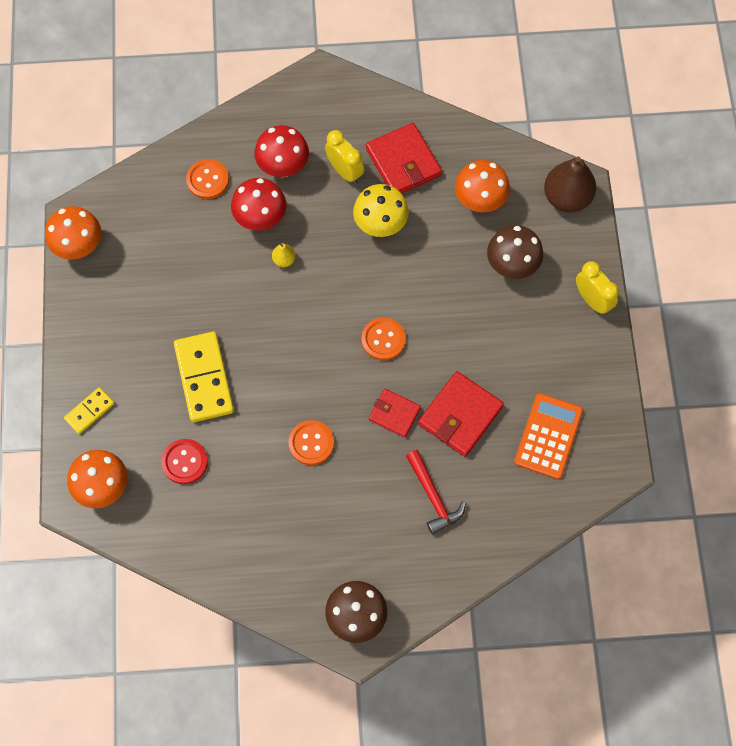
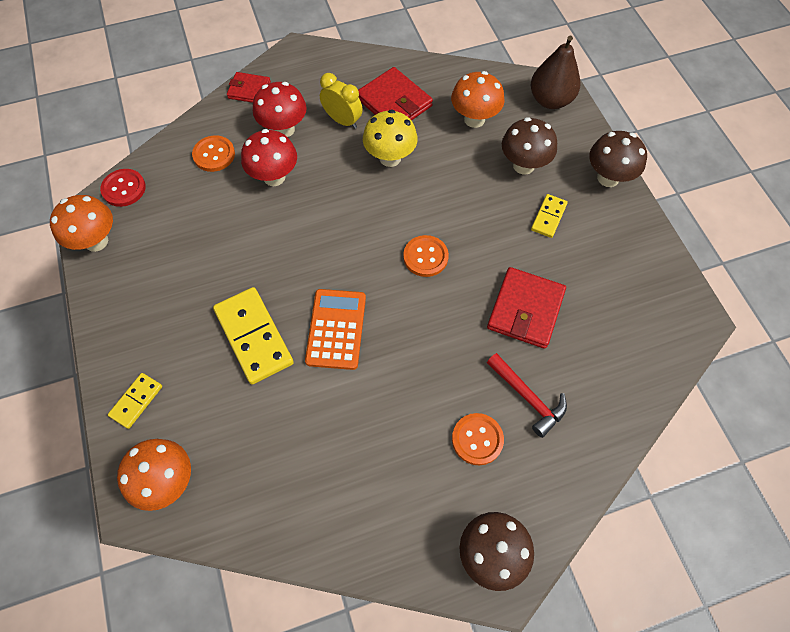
camera: 15 degrees left, 5 degrees down
(184, 462) = (253, 429): red button -> red button (124, 189)
(284, 260) = (306, 207): yellow pear -> none
(311, 443) = (384, 375): orange button -> orange button (477, 439)
(394, 414) = (460, 324): red wallet -> red wallet (249, 90)
(516, 328) = (548, 217): none -> yellow domino
(548, 436) = (618, 308): orange calculator -> orange calculator (336, 329)
(592, 300) = (608, 178): yellow clock -> brown mushroom

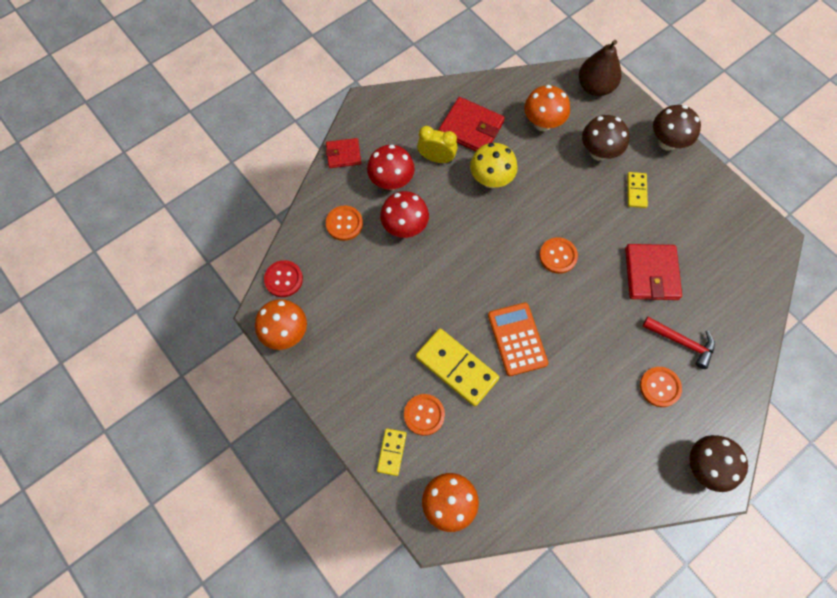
camera: 20 degrees left, 5 degrees up
(192, 374) = (424, 415): none -> orange button

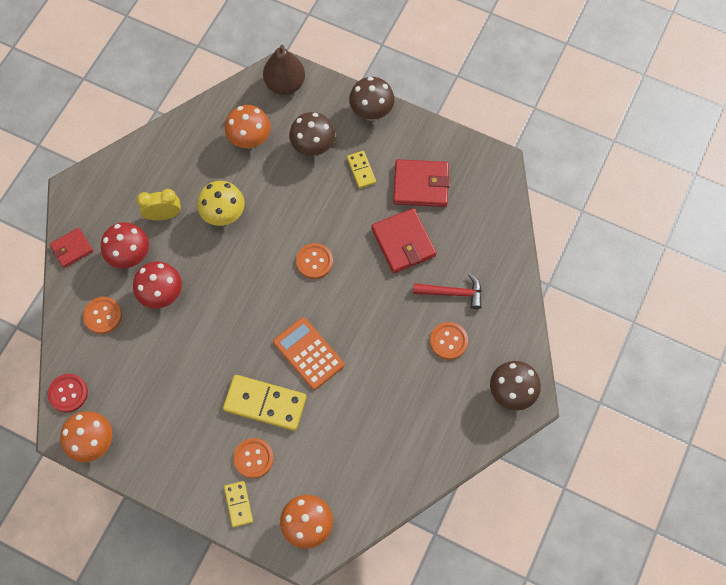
camera: 25 degrees left, 0 degrees up
(471, 128) = (184, 172): red wallet -> red wallet (421, 185)

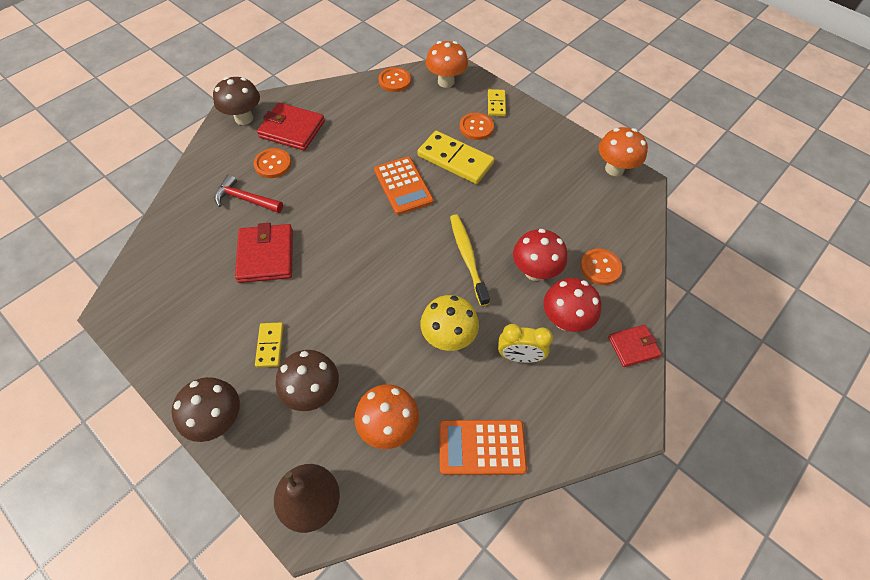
camera: 165 degrees left, 10 degrees down
(68, 393) = (637, 210): red button -> none
(180, 145) = (481, 447): none -> orange calculator
(225, 291) = (467, 257): none -> yellow toothbrush
(314, 261) = (365, 261): orange button -> orange button (394, 81)
(421, 185) = (213, 309): red wallet -> red wallet (292, 129)

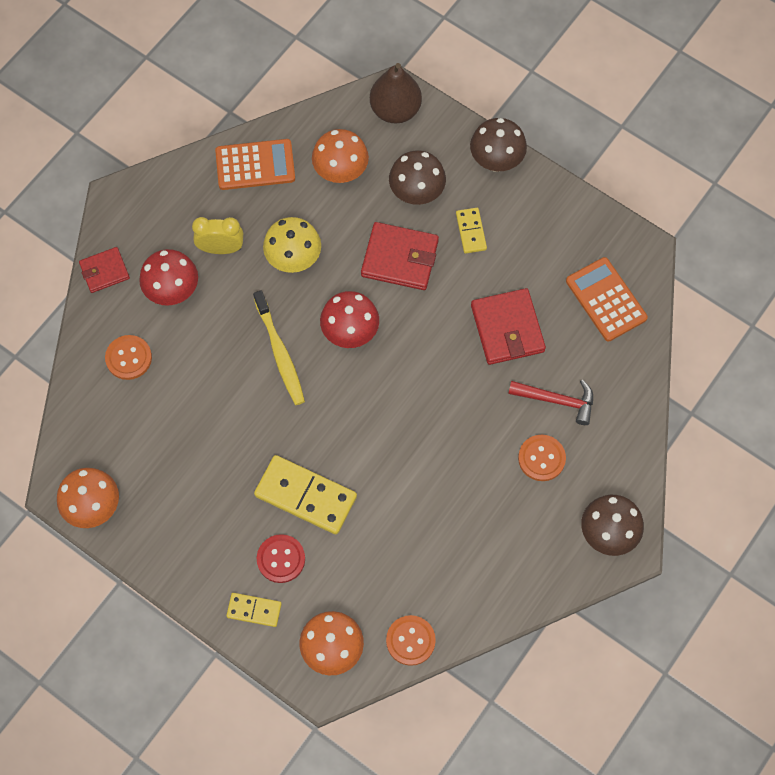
camera: 175 degrees right, 10 degrees up
(292, 129) = (535, 521): red wallet -> red wallet (400, 258)
(403, 186) = (368, 445): orange calculator -> orange calculator (606, 299)
(476, 127) = (281, 559): orange button -> red button
(496, 104) = (254, 610): yellow domino -> yellow domino turned 75 degrees counterclockwise
(534, 271) = (203, 344): red mushroom -> red mushroom (350, 333)

